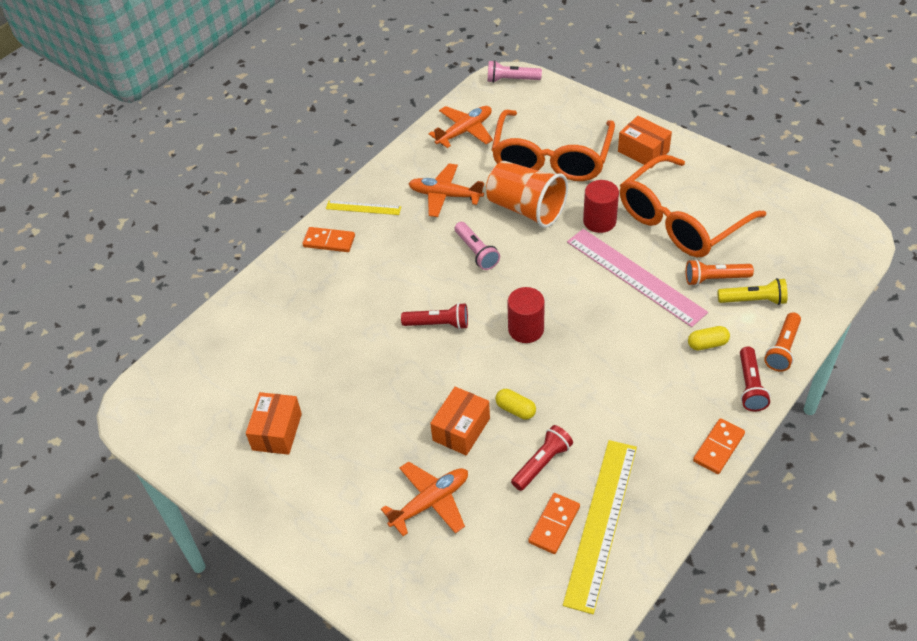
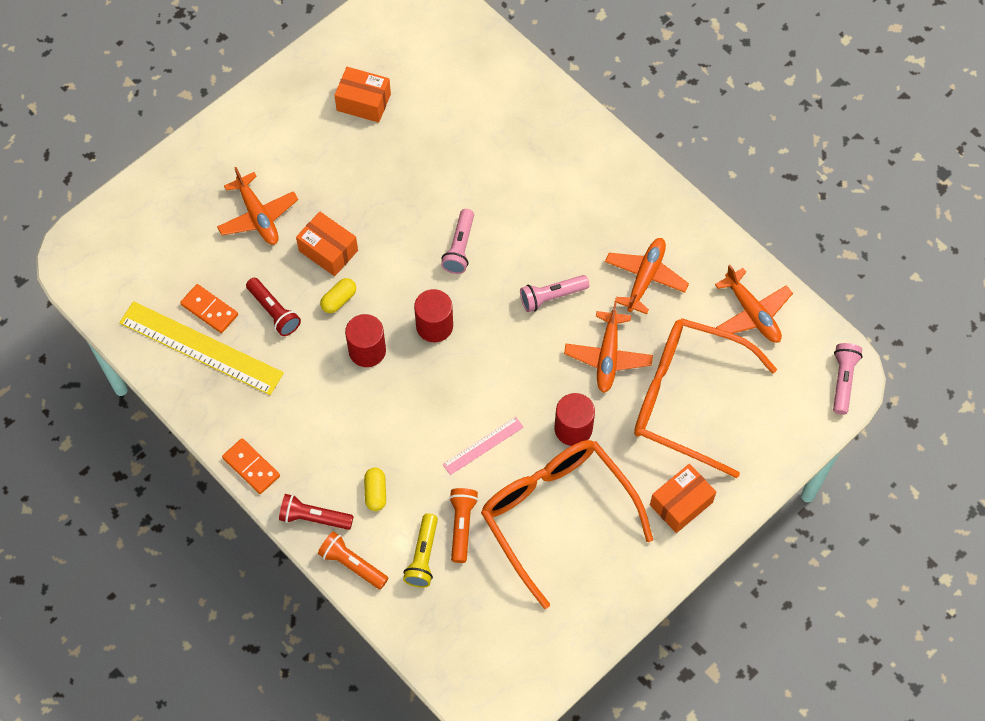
camera: 95 degrees right, 15 degrees up
(329, 241) = (596, 159): orange domino -> none
(363, 208) = (641, 195): yellow ruler -> none
(438, 324) = (459, 248): red flashlight -> pink flashlight
(526, 209) = (608, 356): orange cup -> orange plane
(565, 376) = (367, 350): none -> red cylinder
(635, 276) = (483, 445): pink ruler -> pink ruler, size x0.50

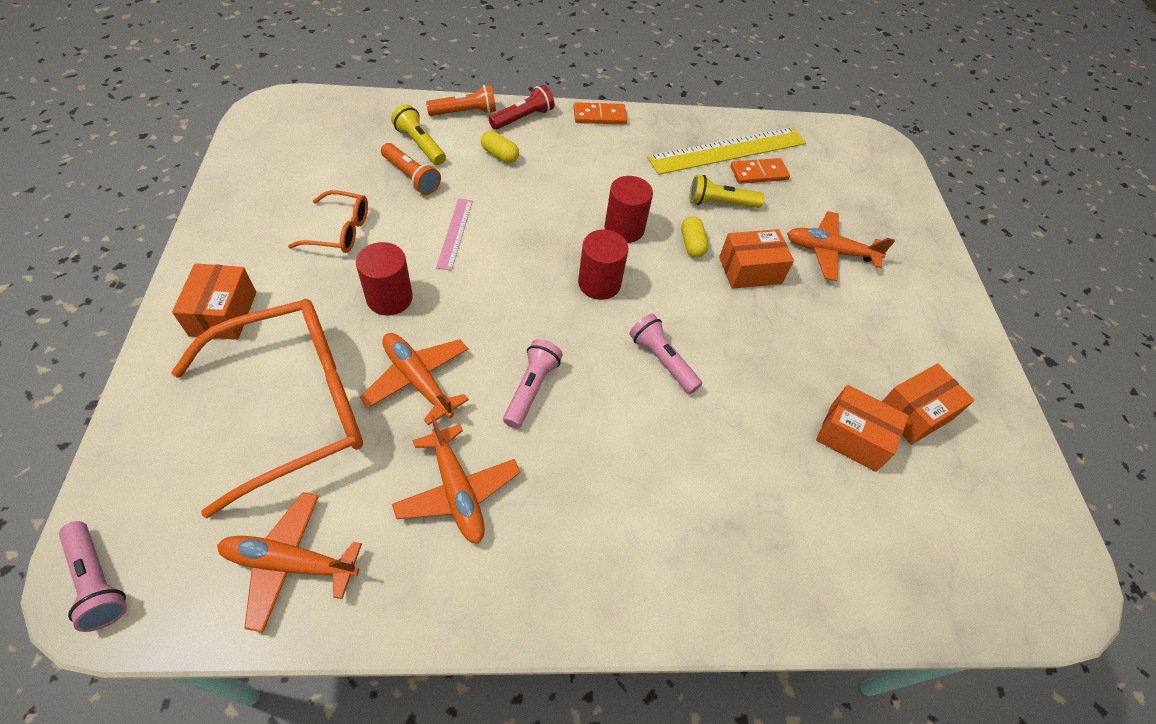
camera: 125 degrees right, 10 degrees down
(274, 312) = (720, 203): red flashlight -> yellow flashlight
(415, 123) = (852, 437): none -> orange box
(556, 514) = (340, 231): orange glasses -> orange glasses, size x0.48

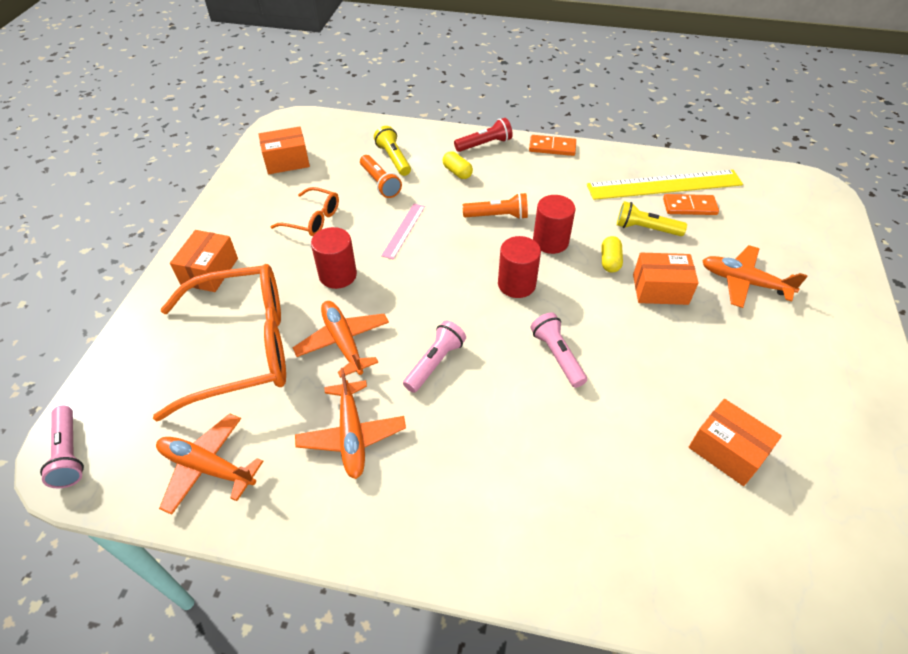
camera: 20 degrees right, 5 degrees down
(465, 112) = (437, 136): orange flashlight -> orange flashlight (497, 216)
(914, 413) = (798, 439): orange box -> orange box (287, 161)

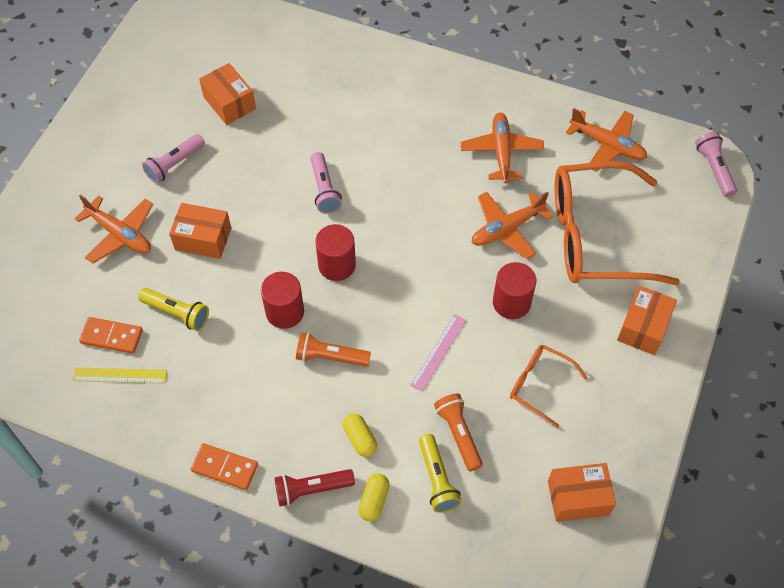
camera: 170 degrees left, 10 degrees up
(343, 342) = (507, 229): orange plane -> orange plane turned 75 degrees clockwise
(435, 363) = (429, 198): pink flashlight -> pink flashlight (174, 164)
(610, 261) = (235, 278): yellow capsule -> yellow capsule (374, 500)
(664, 185) = (119, 375): yellow ruler -> yellow ruler, size x0.50

